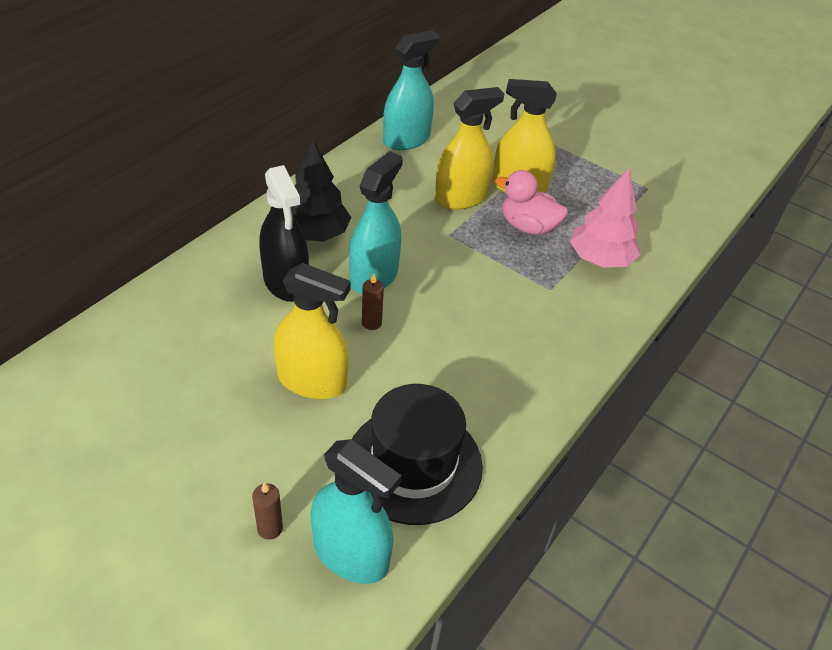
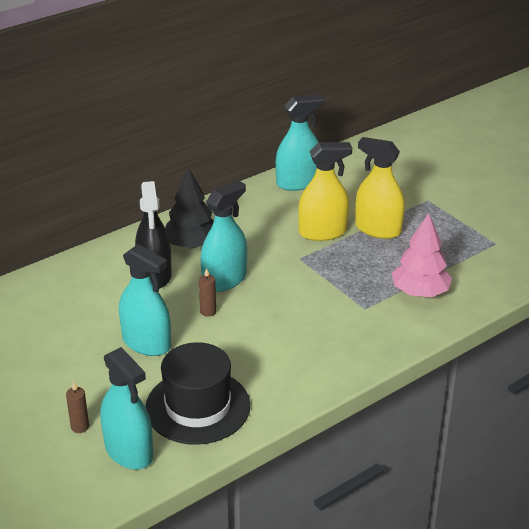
camera: 20 degrees right, 10 degrees down
(312, 381) = (146, 343): yellow spray bottle -> turquoise spray bottle
(528, 227) = (369, 260): pink duck -> none

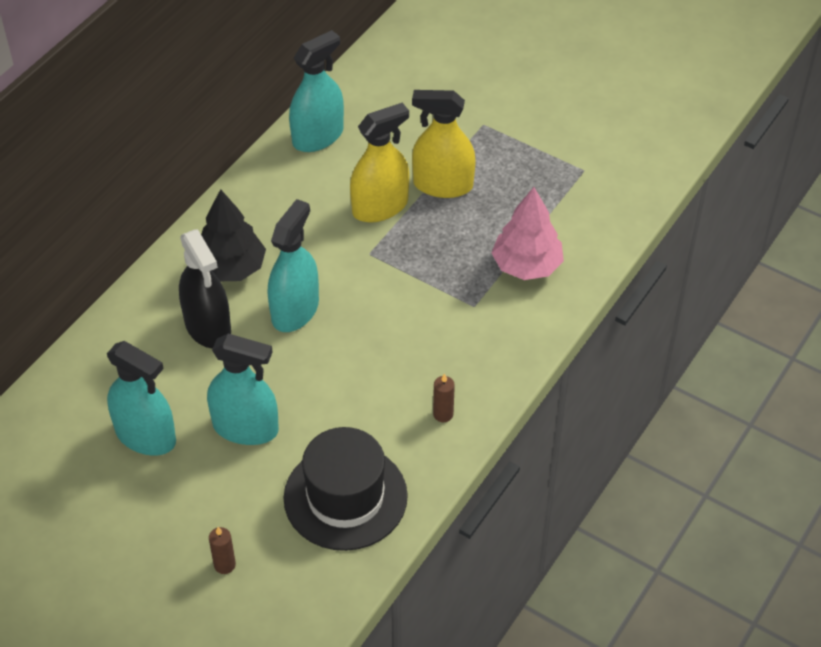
camera: 20 degrees left, 15 degrees up
(129, 451) = (296, 579): turquoise spray bottle -> turquoise spray bottle (146, 436)
(208, 311) = (296, 362): brown candle -> brown candle (443, 414)

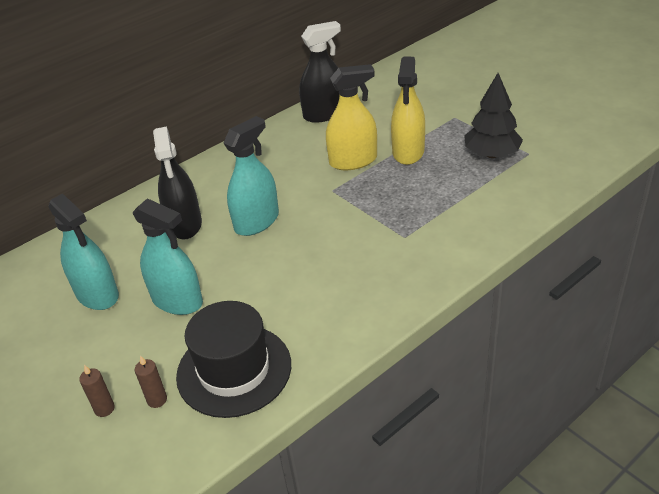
camera: 20 degrees right, 10 degrees down
(231, 268) = (222, 188): black tree -> black tree (491, 154)
(318, 136) = (324, 114): turquoise spray bottle -> black spray bottle
(443, 185) = (408, 152): yellow spray bottle -> yellow spray bottle turned 105 degrees counterclockwise
(443, 414) = (347, 316): brown candle -> brown candle (157, 400)
(526, 266) = (459, 213): pink tree -> none

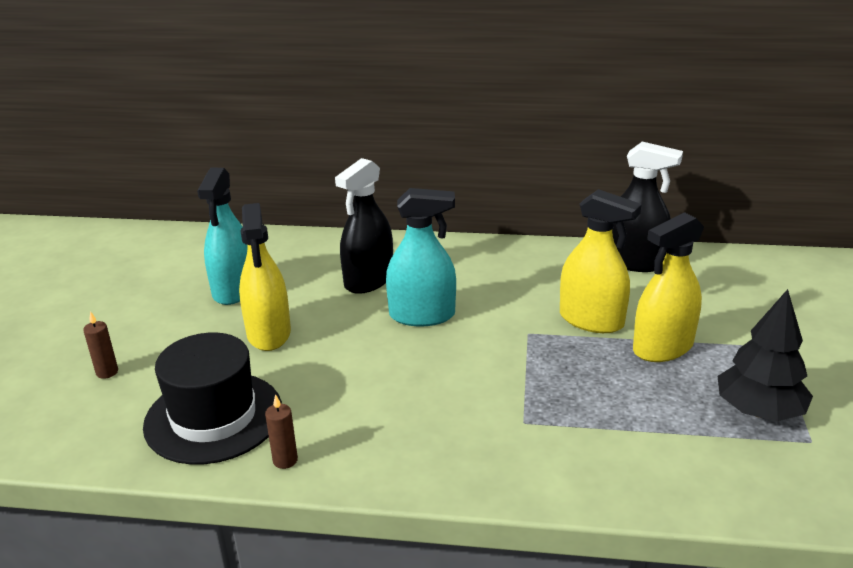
camera: 45 degrees right, 10 degrees down
(157, 400) = (139, 394): brown candle -> brown candle (285, 460)
(177, 300) = (269, 333): turquoise spray bottle -> yellow spray bottle

